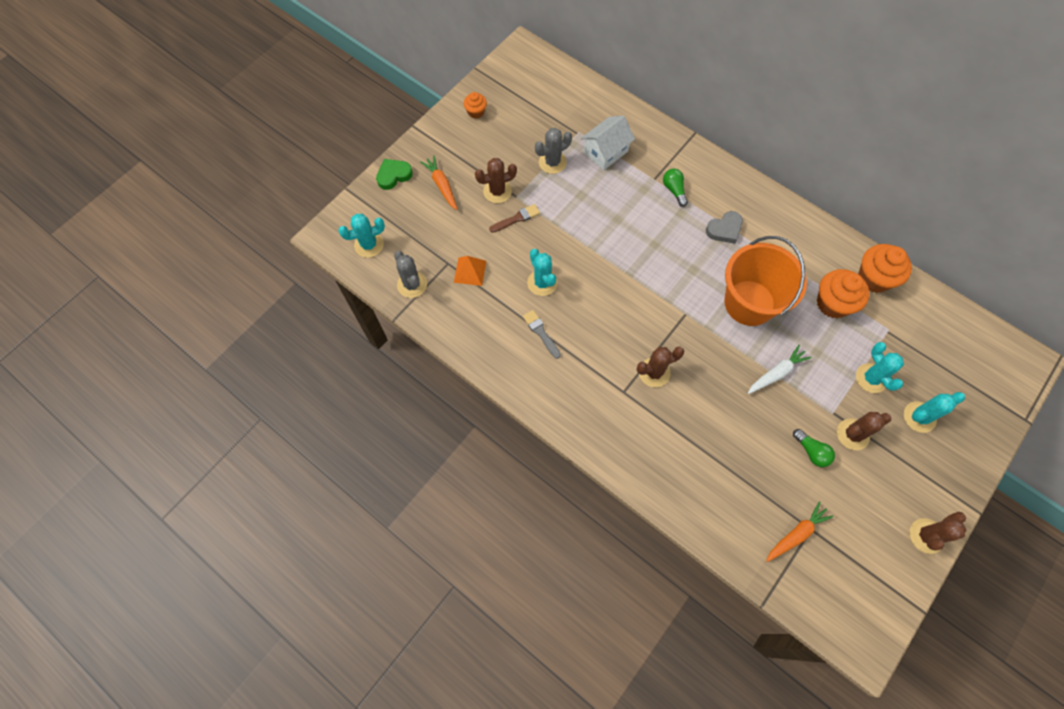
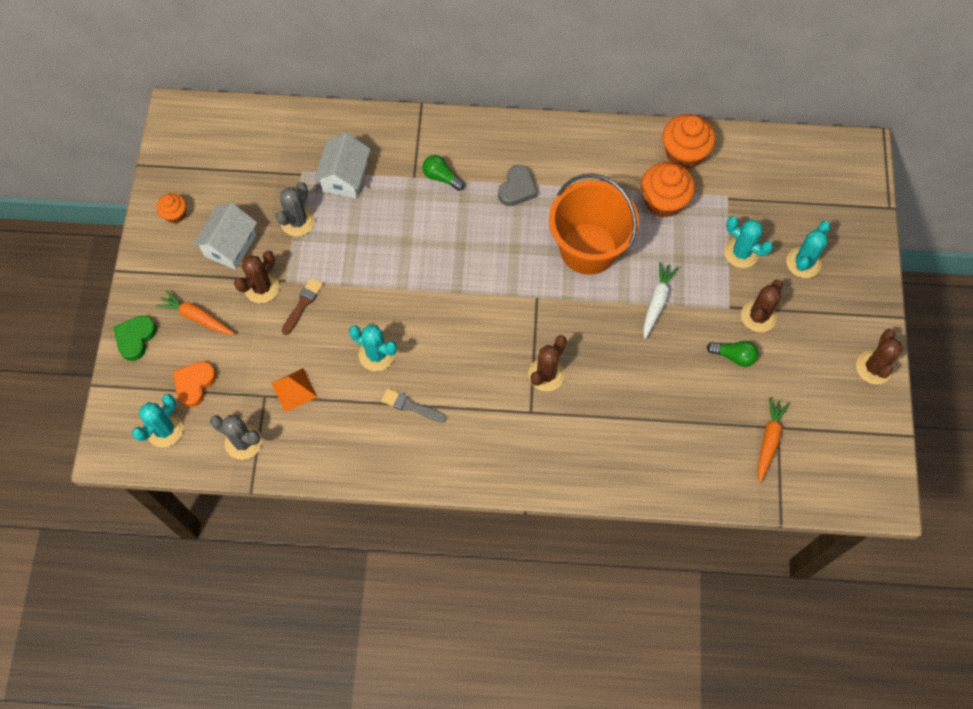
camera: 35 degrees left, 0 degrees up
(409, 227) = (194, 384): none -> orange heart
(496, 152) = (230, 245): none -> white house

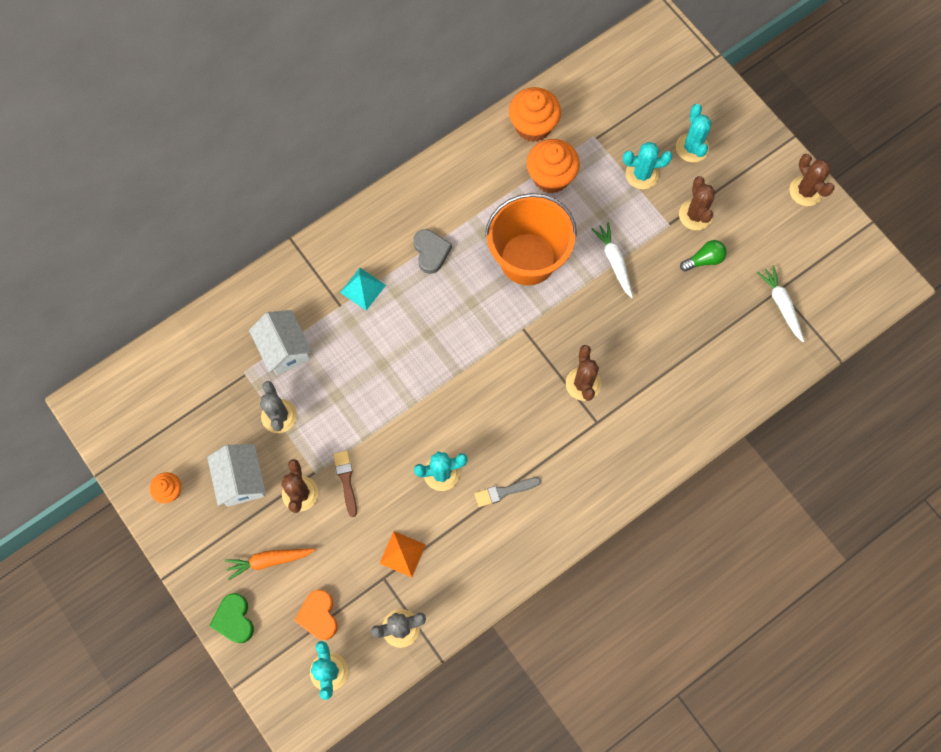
camera: 40 degrees left, 5 degrees up
(441, 177) = (363, 289): green light bulb -> turquoise pyramid
(769, 440) = (781, 305): orange carrot -> white carrot

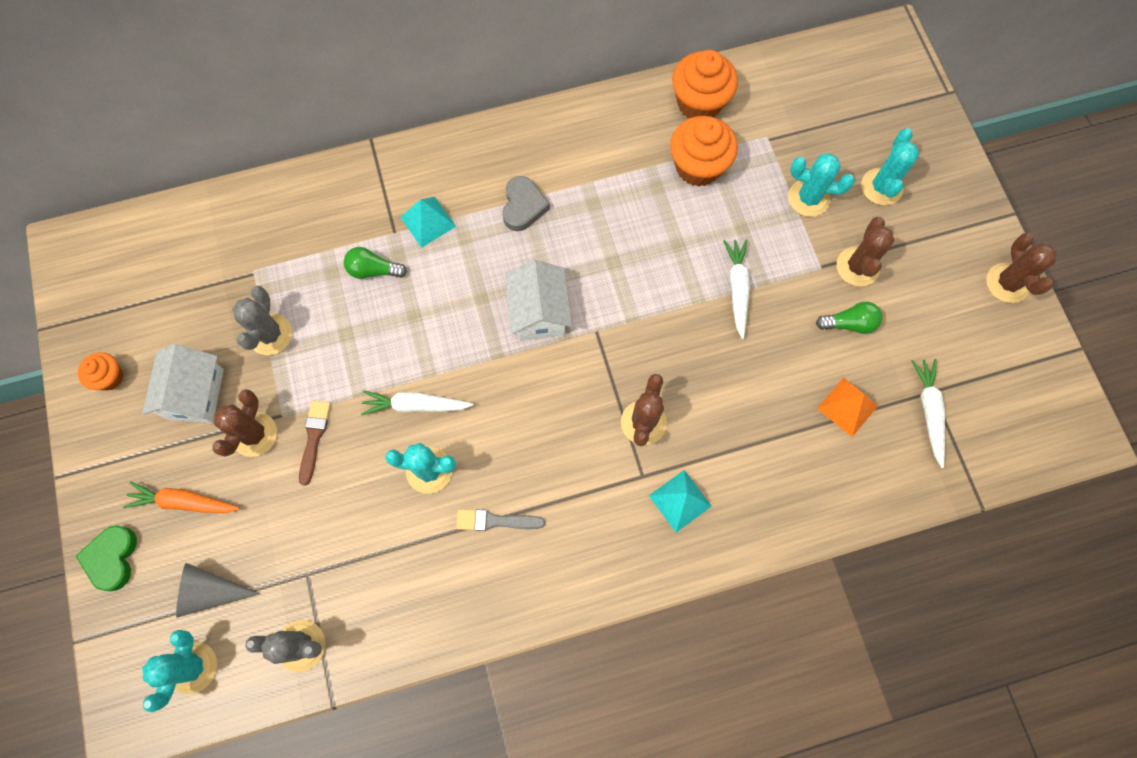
camera: 20 degrees right, 0 degrees up
(284, 349) = (310, 260): white house -> white house (539, 312)
(318, 615) = (211, 591): orange heart -> grey cone
(337, 340) = (373, 270): none -> green light bulb
(402, 554) = (342, 552): orange pyramid -> orange pyramid (847, 407)
(411, 430) = (415, 405): none -> white carrot
(527, 259) = (634, 251): orange bucket -> none
(630, 430) = (680, 500): none -> turquoise pyramid

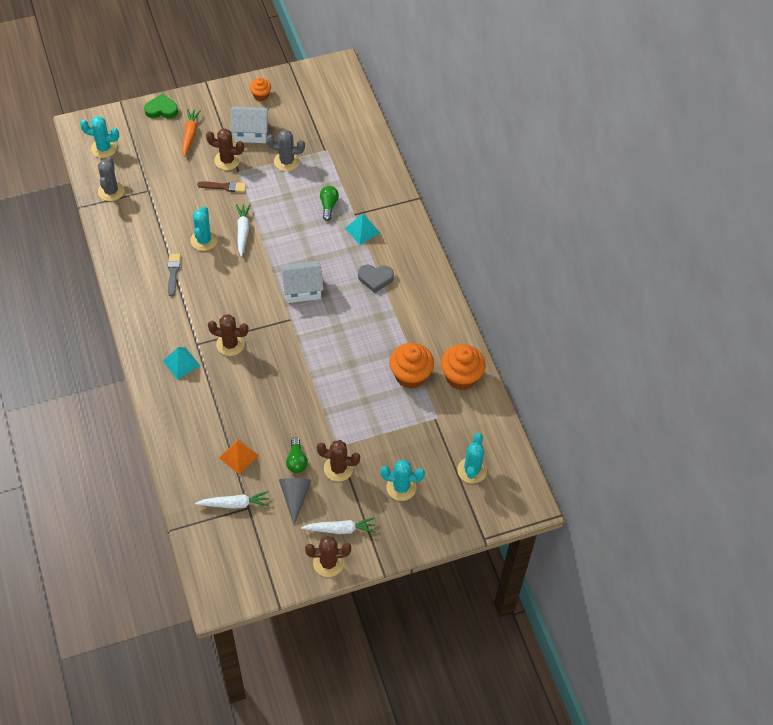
camera: 85 degrees right, 15 degrees down
(211, 591) = (141, 151): grey cone -> grey cone (295, 497)
(737, 289) = (320, 396): white carrot -> white carrot (340, 529)
(808, 198) = (389, 441): turquoise cactus -> turquoise cactus (472, 470)

